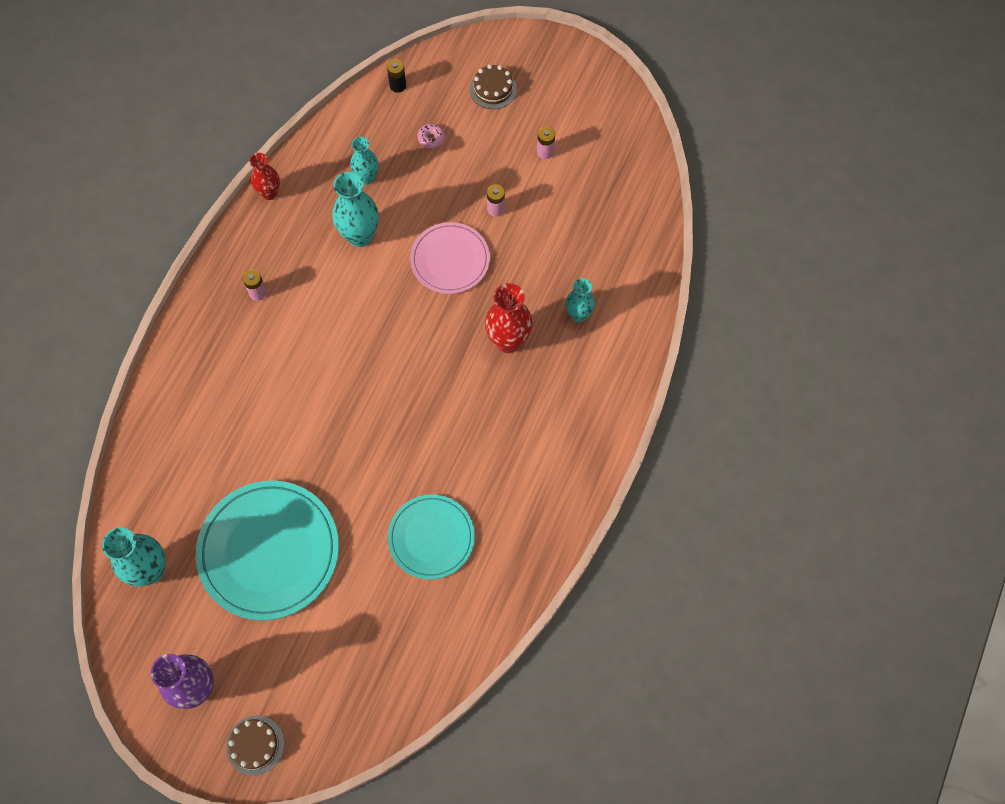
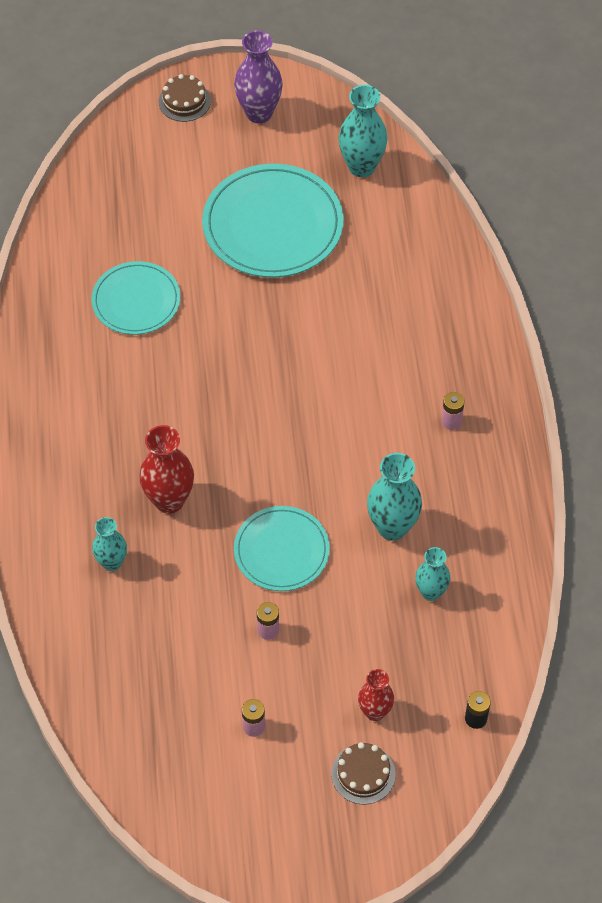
camera: 150 degrees right, 10 degrees down
(269, 193) = (519, 522): red vase -> red vase (375, 711)
(431, 138) = (392, 674): pink donut -> none
(450, 260) = (281, 551): pink plate -> turquoise plate

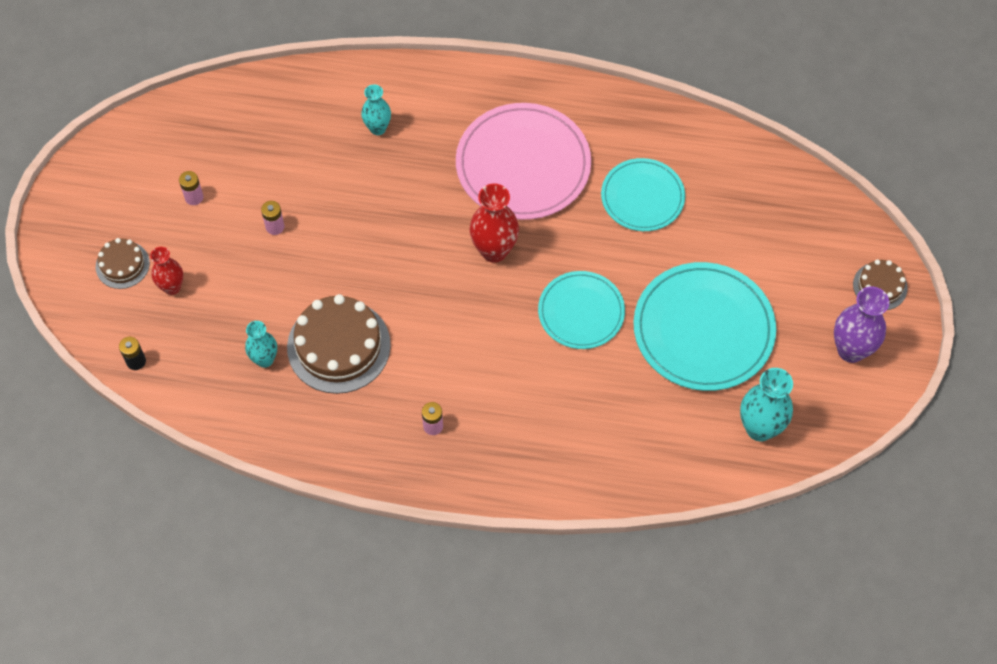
camera: 105 degrees right, 5 degrees up
(124, 412) = (523, 165): none -> pink plate
(169, 500) = (423, 181): red vase -> red vase (494, 250)
(281, 551) = (345, 254): turquoise plate -> turquoise plate (581, 312)
(392, 527) = (338, 346): turquoise vase -> brown cake

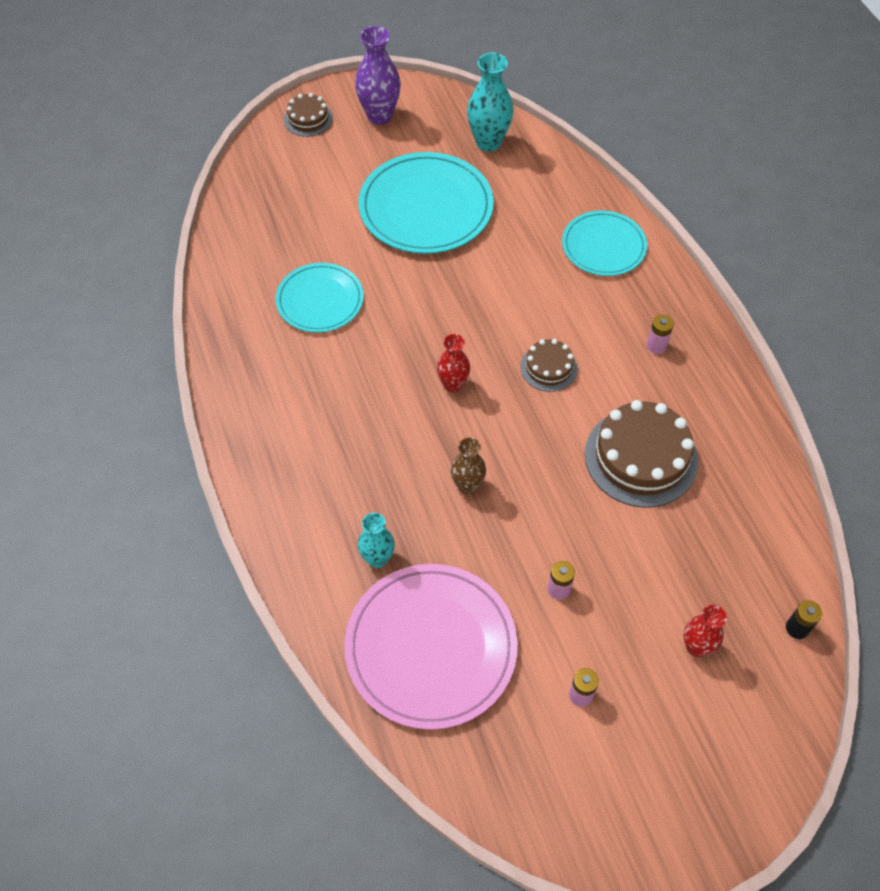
camera: 120 degrees left, 5 degrees down
(122, 265) = (710, 717): brown cake -> brown cake (548, 367)
(264, 359) = (702, 511): turquoise vase -> none
(397, 213) = (467, 485): none -> brown vase
(494, 250) = (453, 385): red vase -> red vase, size x0.63
(523, 165) = (342, 407): pink plate -> pink plate (431, 647)
(581, 312) = (469, 293): turquoise plate -> turquoise plate (603, 246)

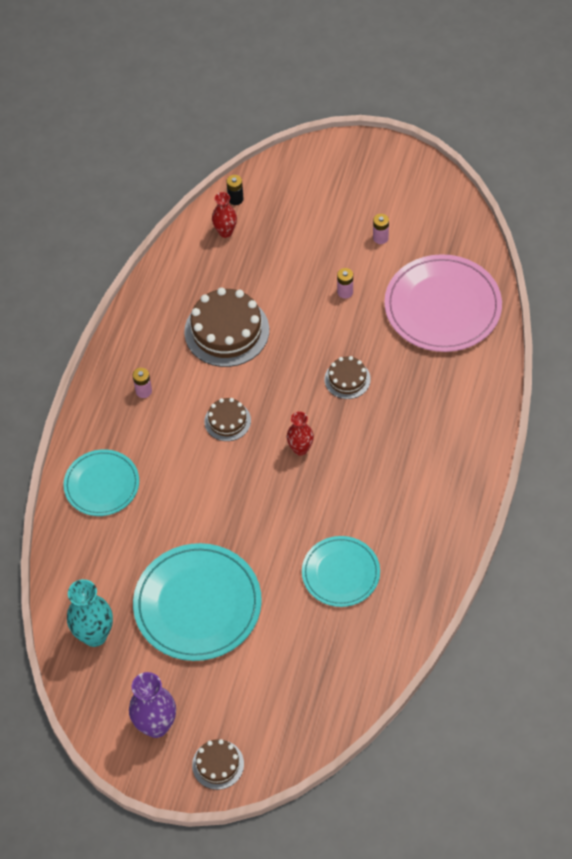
camera: 140 degrees left, 0 degrees up
(377, 558) = (436, 370): turquoise vase -> none
(467, 485) = (347, 379): brown vase -> brown cake
(696, 647) = (298, 222): red vase -> red vase (225, 232)

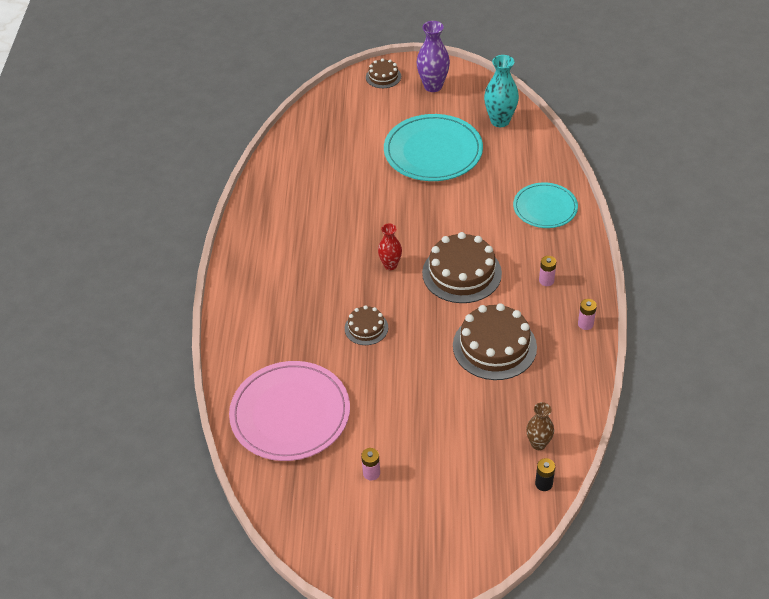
camera: 165 degrees right, 10 degrees down
(225, 232) = (538, 444): red vase -> brown vase
(227, 421) = (461, 273): brown cake -> brown cake, size x1.88
(340, 573) = (330, 190): turquoise plate -> none
(345, 292) = (392, 407): pink battery -> pink battery (585, 324)

